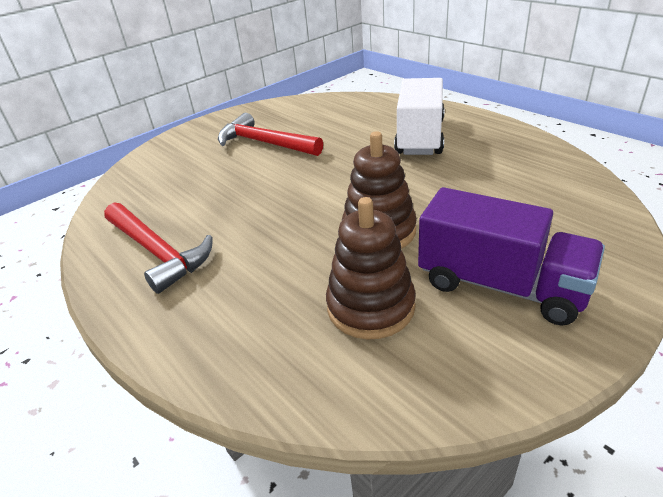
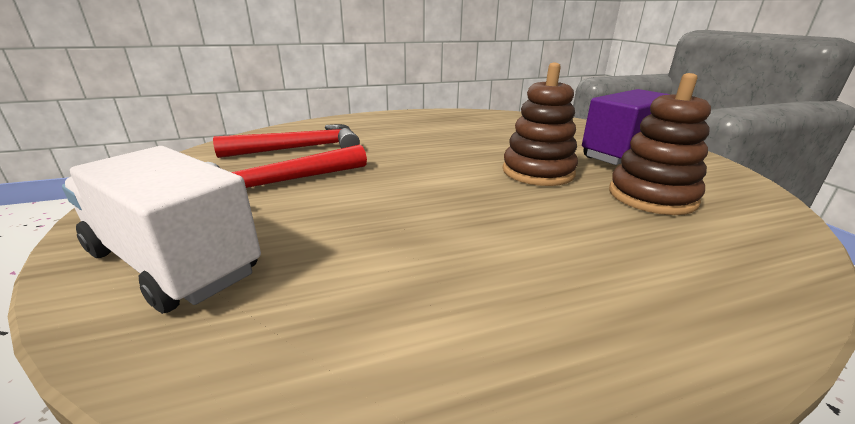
camera: 70 degrees left, 10 degrees down
(158, 252) = (482, 311): red hammer -> red hammer (301, 148)
(420, 137) = (398, 131): white truck -> white truck (173, 262)

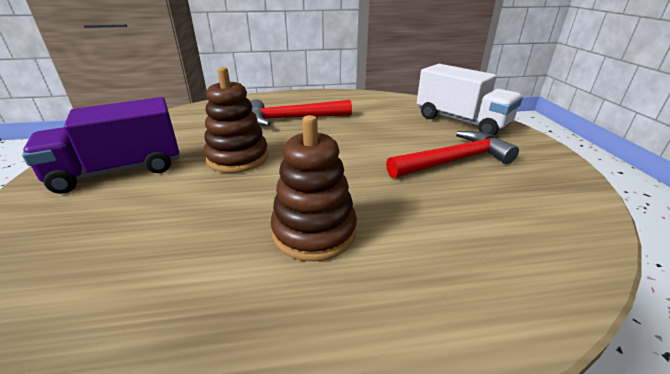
camera: 170 degrees left, 5 degrees up
(301, 148) = (475, 214): red hammer -> red hammer (293, 118)
(651, 196) = (193, 133): brown stacking toy -> brown stacking toy (314, 232)

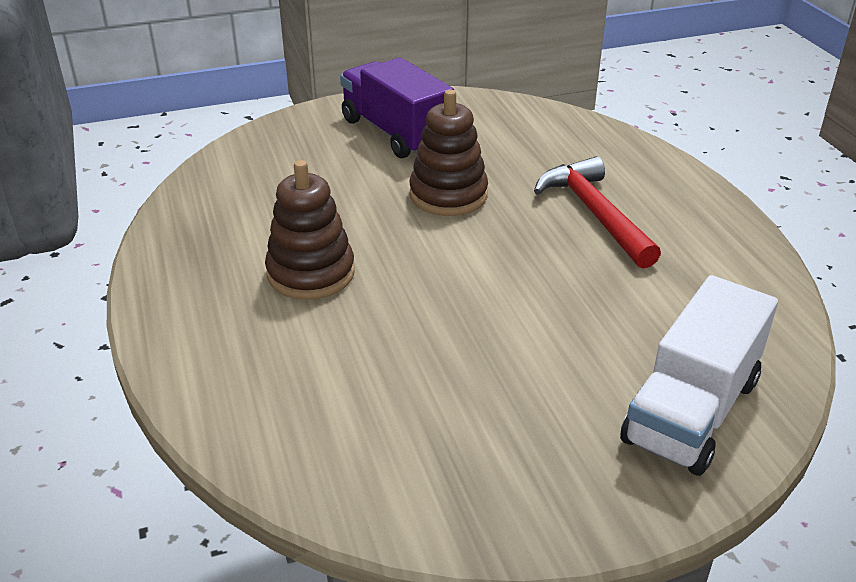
camera: 80 degrees right, 5 degrees up
(454, 160) = (508, 386): red hammer -> none

